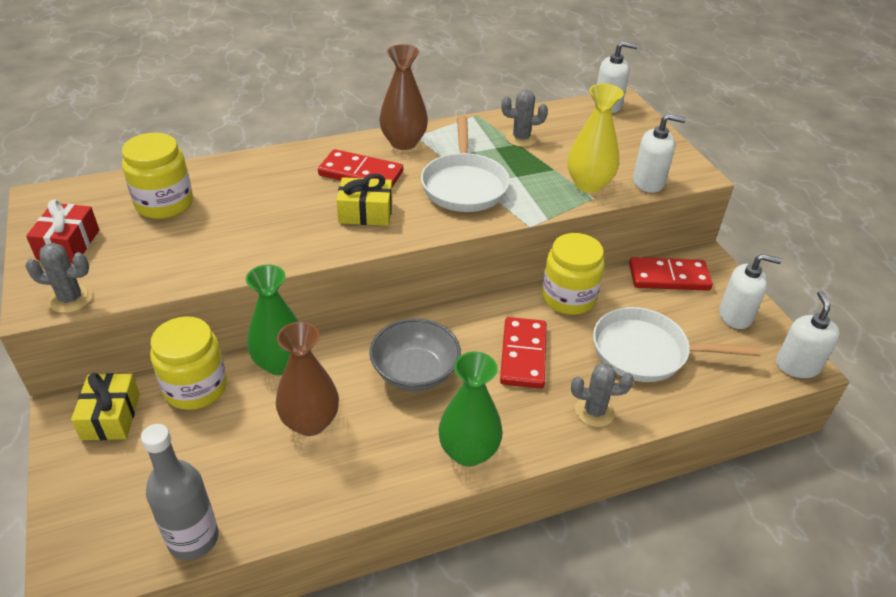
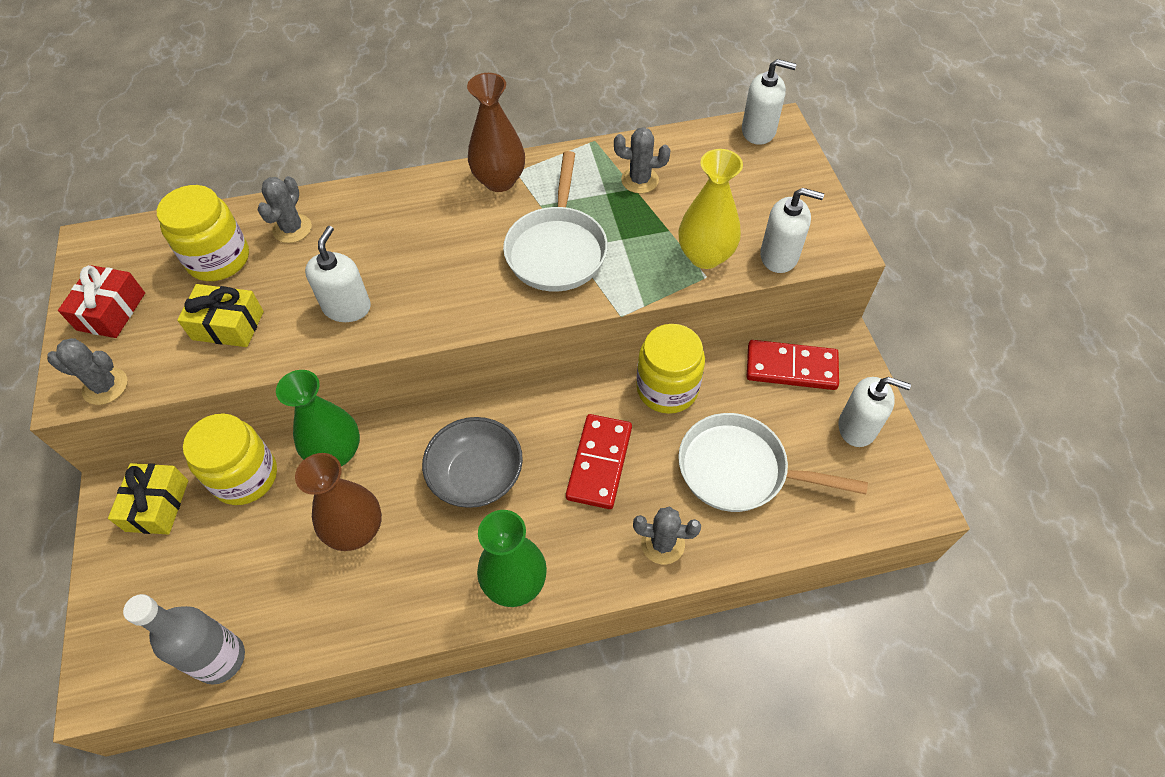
camera: 10 degrees right, 15 degrees up
(228, 180) = (292, 229): none -> grey cactus
(361, 174) = (441, 226): red domino -> none
(365, 213) = (436, 285): yellow gift -> yellow gift (228, 325)
(797, 365) = (912, 502): white soap dispenser -> white soap dispenser (347, 307)

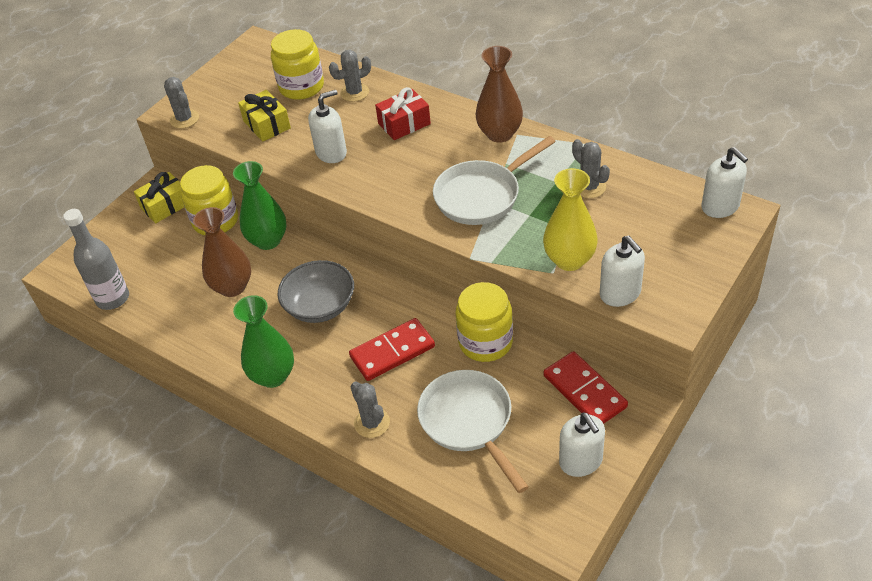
camera: 50 degrees right, 10 degrees down
(111, 311) = (226, 83): red gift -> red gift (404, 124)

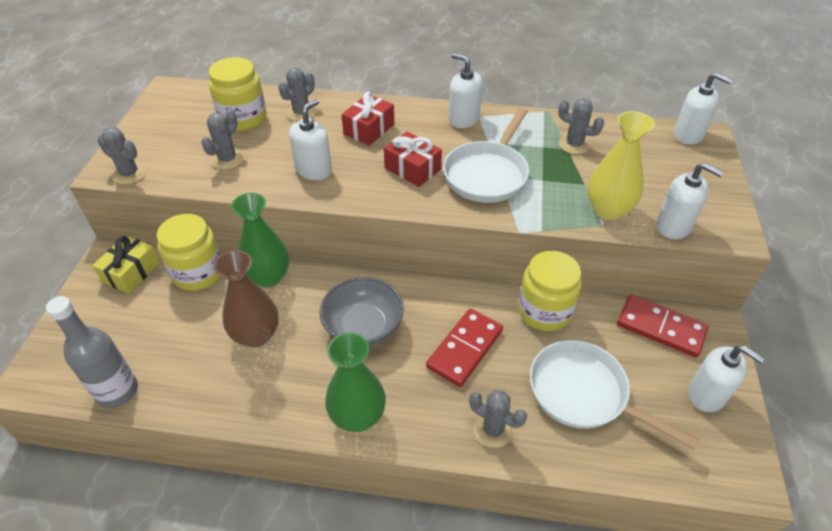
camera: 30 degrees left, 0 degrees up
(267, 124) = (227, 159): yellow gift -> grey cactus
(417, 173) = (412, 169): none -> red gift
(500, 134) = (463, 119): brown vase -> white soap dispenser

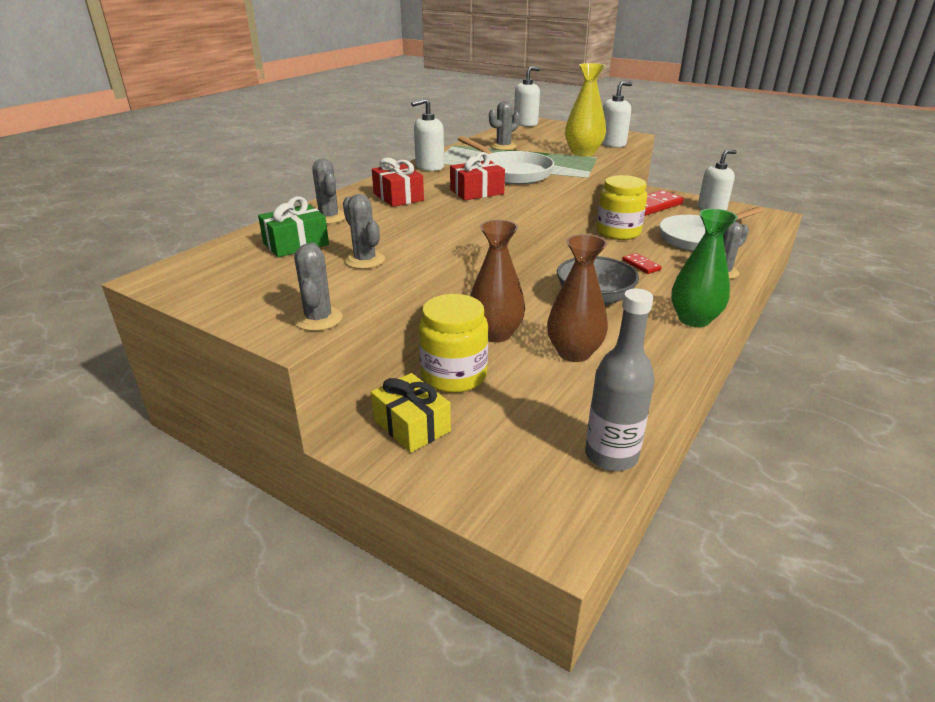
camera: 65 degrees left, 15 degrees down
(129, 174) = (318, 319): grey cactus -> grey cactus turned 60 degrees counterclockwise
(243, 118) = (296, 244): yellow jar -> green gift
(268, 277) = (495, 334): green vase -> brown vase
(314, 170) = (434, 225): white soap dispenser -> none
(465, 349) = (641, 265): red domino -> red domino, size x0.52

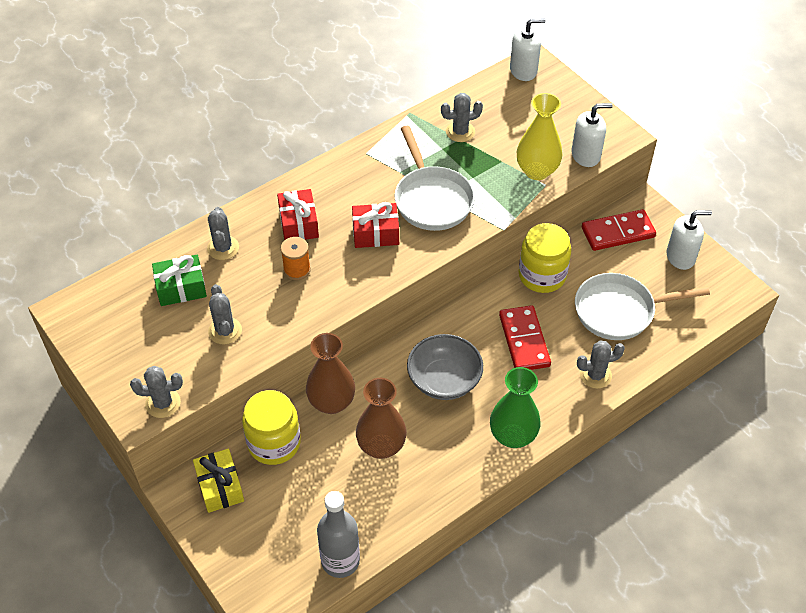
camera: 20 degrees right, 20 degrees up
(318, 319) = (163, 403): grey cactus -> grey cactus turned 75 degrees clockwise
(416, 218) = (297, 269): none -> orange spool
(429, 167) = (358, 163): white soap dispenser -> none
(641, 265) = (524, 340): red domino -> red domino, size x1.91

